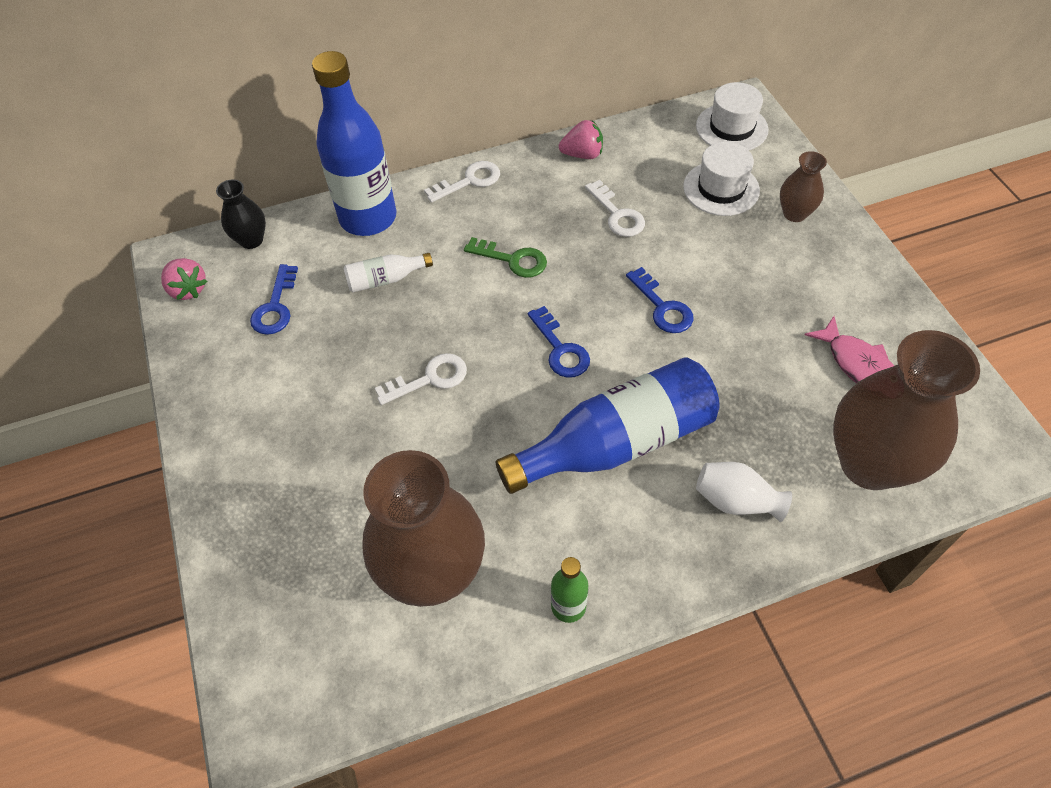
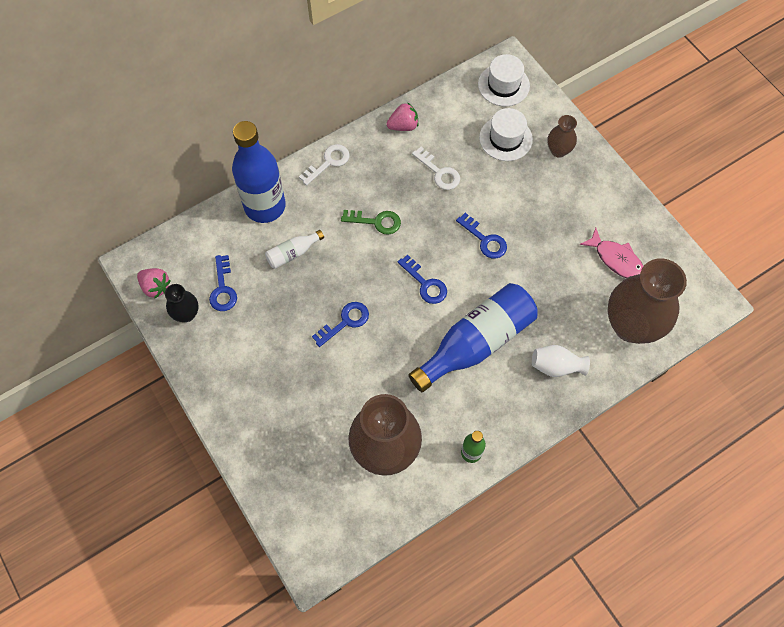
camera: 15 degrees left, 10 degrees up
(251, 240) = (186, 239): black vase -> black vase (186, 314)
(430, 378) = (345, 322): white key -> blue key

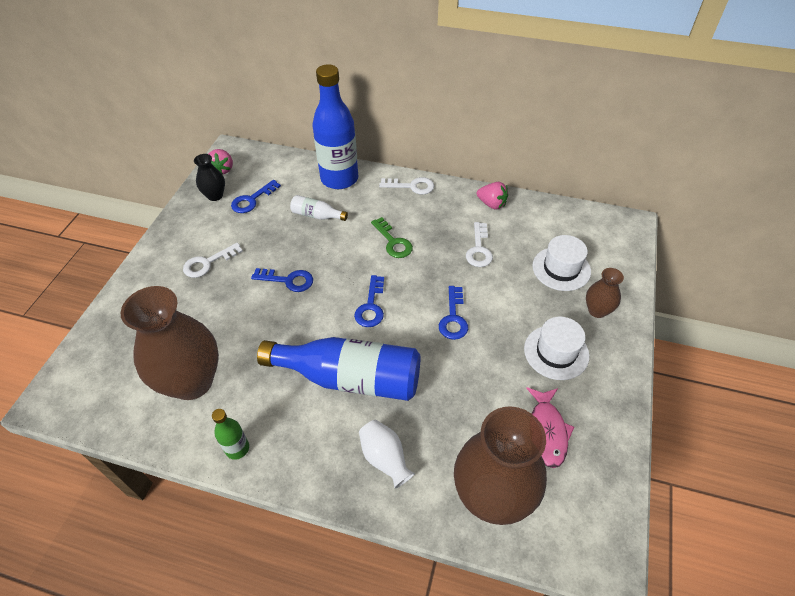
camera: 50 degrees right, 15 degrees down
(268, 368) = (208, 263): none -> white key
(503, 85) = (605, 235): white hat -> white hat (556, 352)

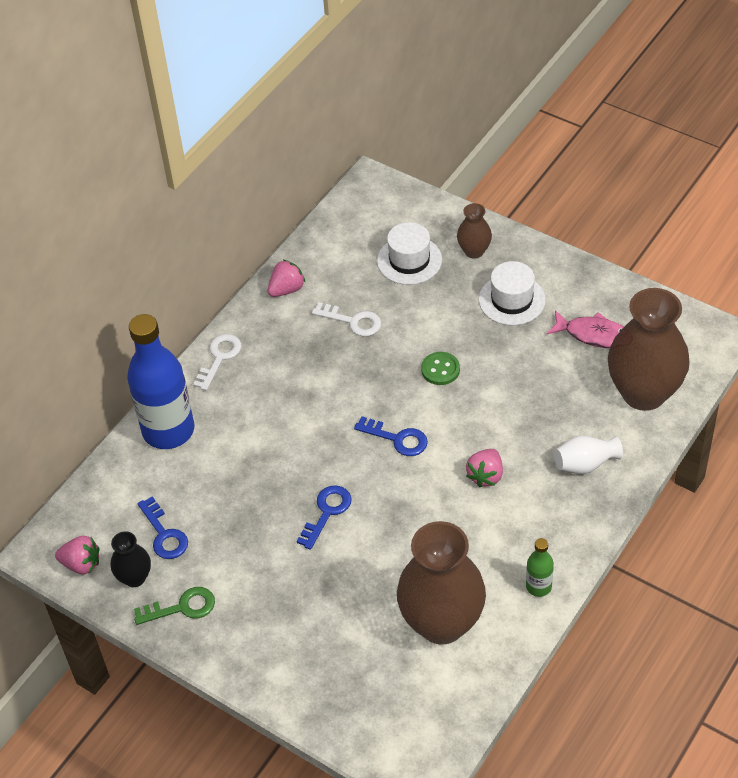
camera: 70 degrees left, 0 degrees up
(208, 263) = (262, 595): white key -> none
(317, 215) = (228, 466): white bottle -> none
(350, 378) = (485, 476): blue bottle -> pink strawberry
(393, 242) = (307, 397): green key -> green key (182, 607)
(453, 318) = (440, 369): blue key -> green button

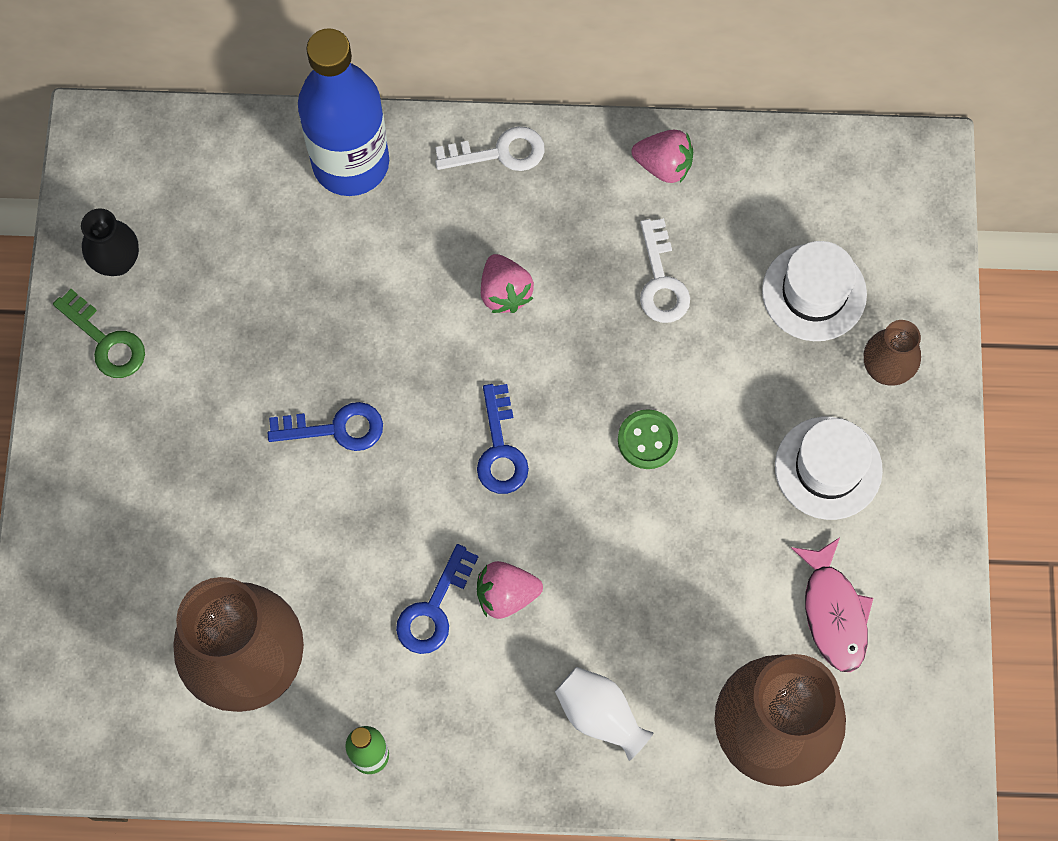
camera: 55 degrees right, 20 degrees up
(81, 564) = (103, 189): pink strawberry -> pink strawberry (504, 292)
(164, 534) = (196, 256): blue key -> blue key (433, 609)

